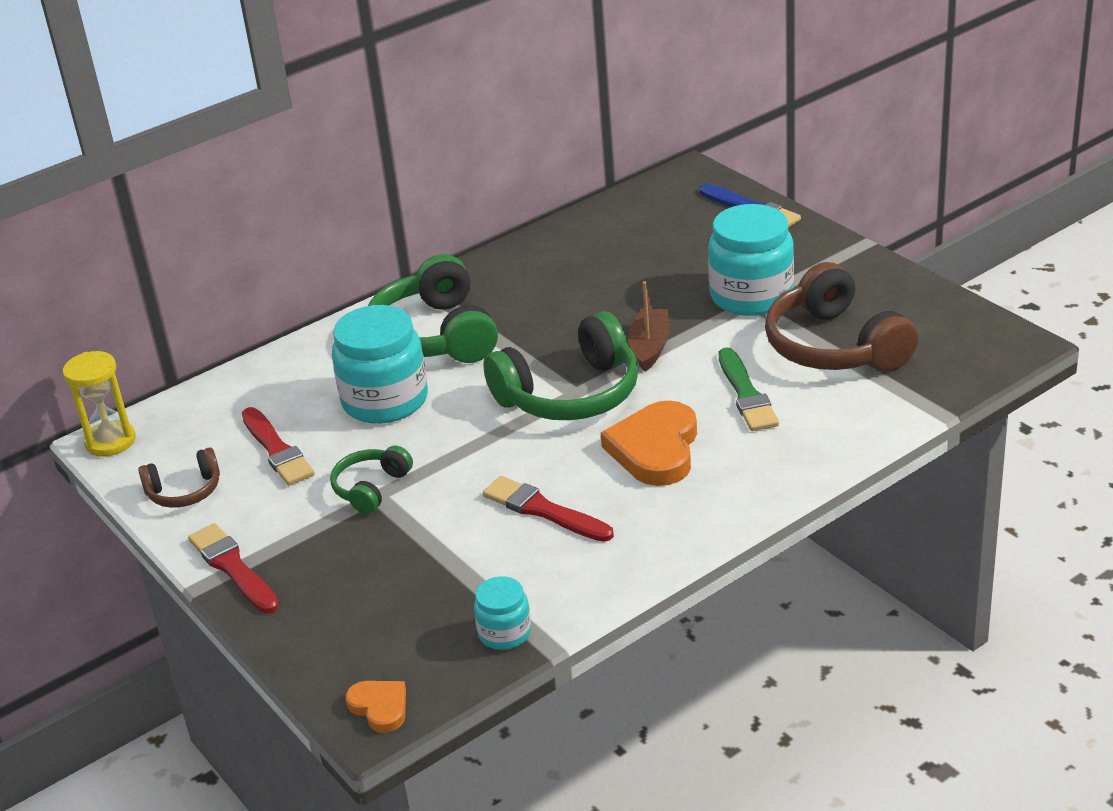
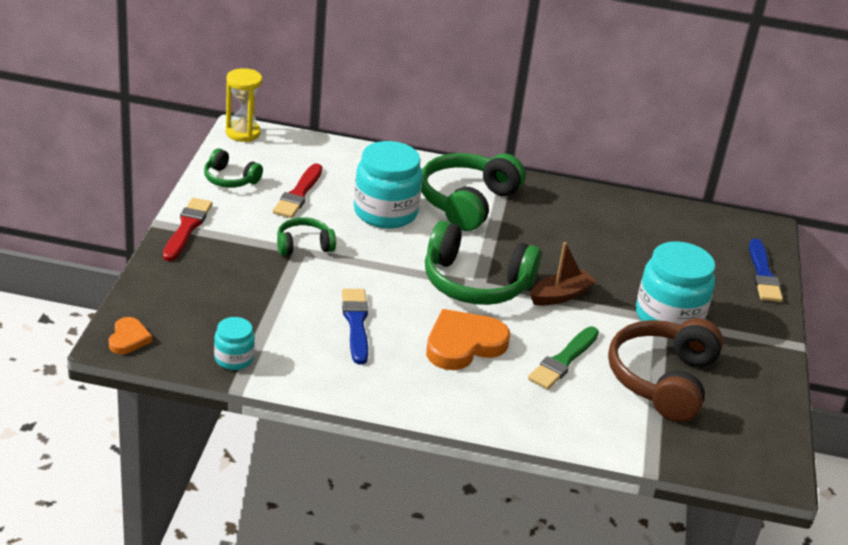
camera: 40 degrees right, 0 degrees up
(184, 491) = (230, 179): brown headphones -> green headphones
(543, 510) = (356, 323): red brush -> blue brush

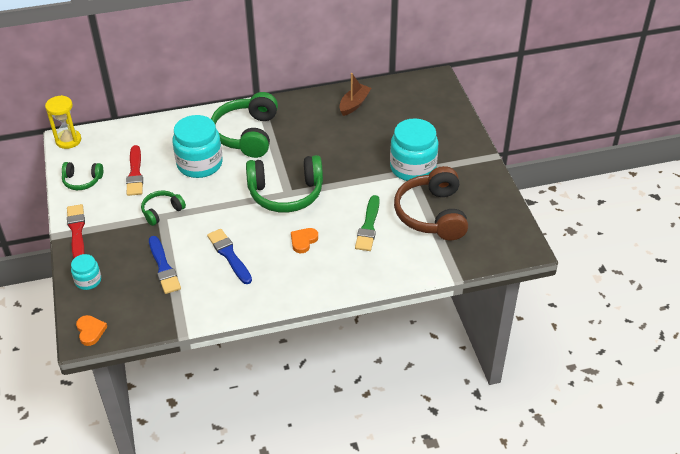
camera: 20 degrees left, 10 degrees up
(234, 358) = (168, 315): turquoise jar -> turquoise jar (88, 280)
(463, 344) = (303, 241): orange heart -> orange heart, size x0.53
(560, 295) = (342, 180): brown boat -> brown boat (354, 104)
(763, 274) = (451, 114): blue brush -> blue brush (163, 267)

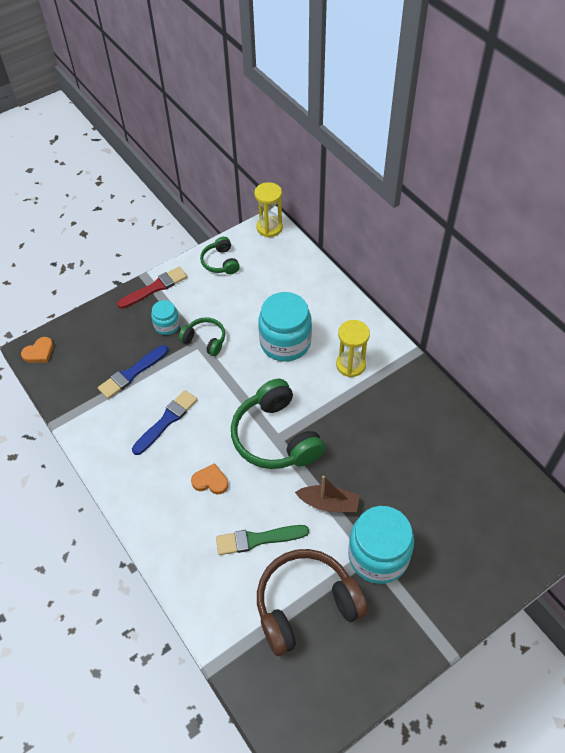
camera: 70 degrees right, 10 degrees up
(88, 280) = (97, 324): turquoise jar -> turquoise jar (167, 325)
(135, 173) = (248, 297): red brush -> none
(247, 134) = (350, 365): green headphones -> yellow hourglass
(354, 104) = (459, 450): brown boat -> brown boat (329, 503)

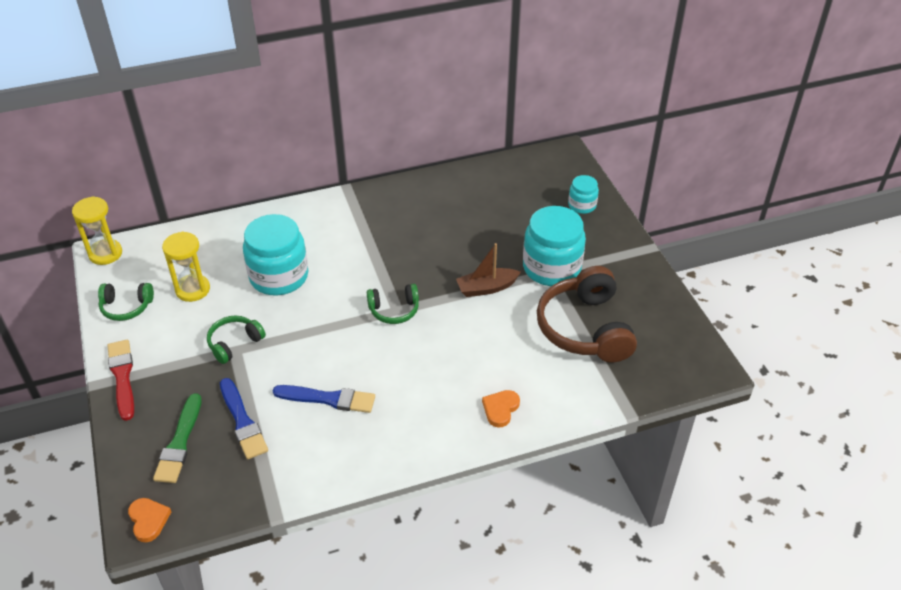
camera: 75 degrees left, 10 degrees down
(166, 421) = (328, 399): blue brush -> blue brush turned 135 degrees clockwise
(167, 325) = (190, 375): turquoise jar -> turquoise jar (582, 205)
(210, 481) = (424, 374): orange heart -> orange heart (500, 409)
(258, 539) = (506, 349): green brush -> green brush (179, 442)
(275, 437) = (394, 310): green headphones -> green headphones, size x0.52
(329, 503) = (486, 288): brown boat -> brown boat turned 135 degrees counterclockwise
(350, 365) = (336, 234): yellow hourglass -> yellow hourglass (192, 289)

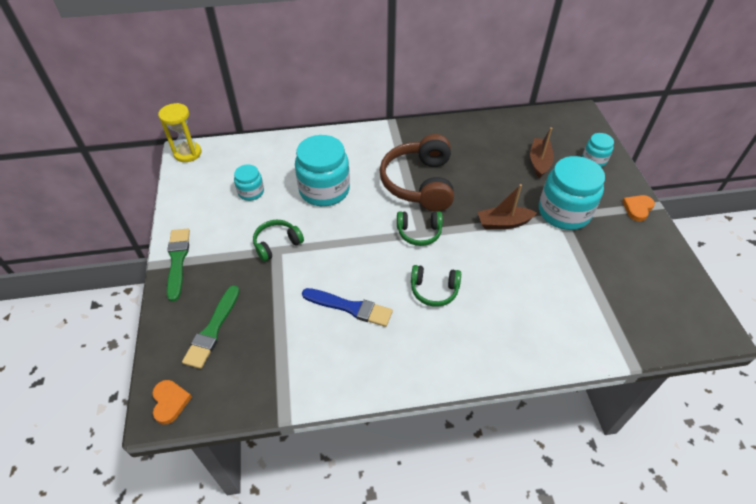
camera: 10 degrees right, 5 degrees up
(122, 376) = (177, 261): red brush -> green brush
(126, 307) = (194, 200): green headphones -> green headphones (434, 290)
(192, 289) = (251, 192): yellow hourglass -> turquoise jar
(242, 421) = (271, 318): blue brush -> none
(500, 409) = (507, 341): orange heart -> orange heart (637, 208)
(521, 215) = (539, 162): none -> brown boat
(585, 328) = (592, 273): brown headphones -> brown headphones (419, 183)

